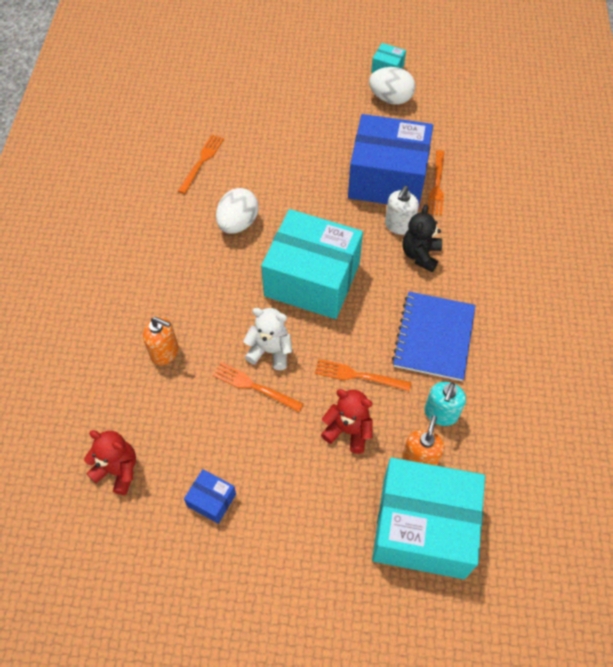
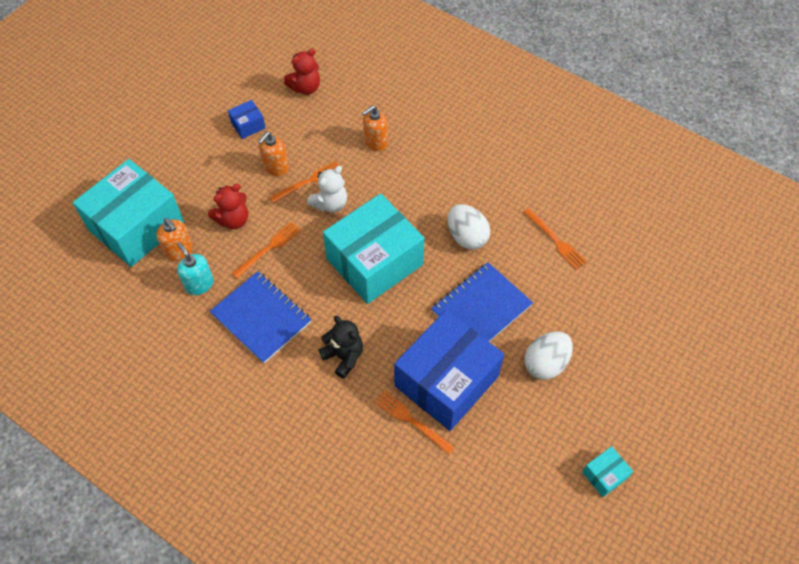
camera: 120 degrees right, 0 degrees up
(255, 431) = (275, 167): none -> orange soap dispenser
(305, 184) = (481, 308): none -> blue notebook
(390, 99) = (554, 449): white egg -> white egg (545, 363)
(399, 225) = (386, 358): white soap dispenser -> none

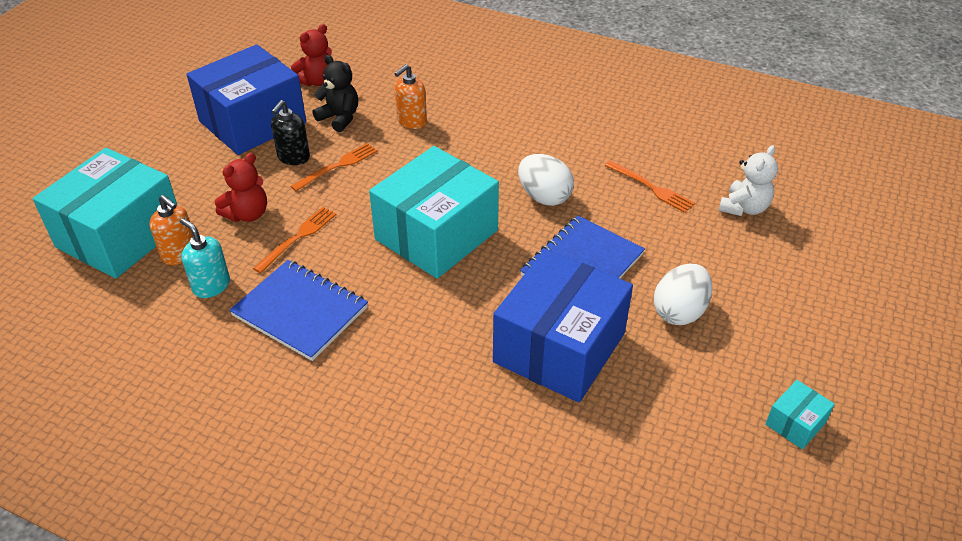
camera: 10 degrees left, 15 degrees down
(248, 125) = (252, 122): blue box -> blue box, size x2.44
(275, 167) = (293, 157): orange soap dispenser -> black soap dispenser
(330, 204) = (368, 184): white teddy bear -> white teddy bear (744, 208)
(344, 356) = (418, 339): black teddy bear -> black teddy bear (339, 118)
(411, 420) = (525, 398): orange fork -> none

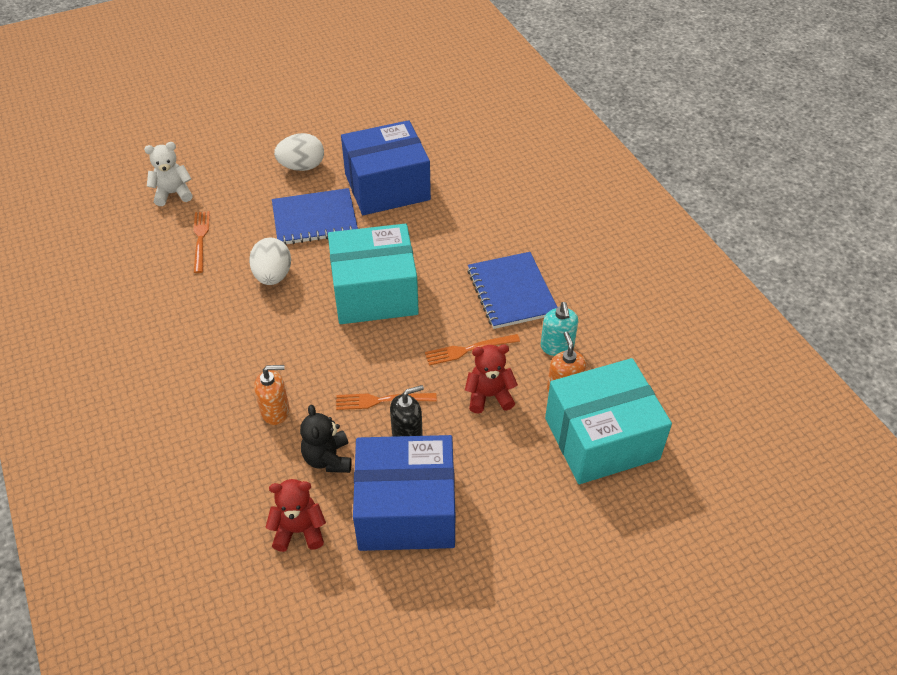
camera: 140 degrees left, 5 degrees up
(795, 423) = (327, 101): turquoise box -> none

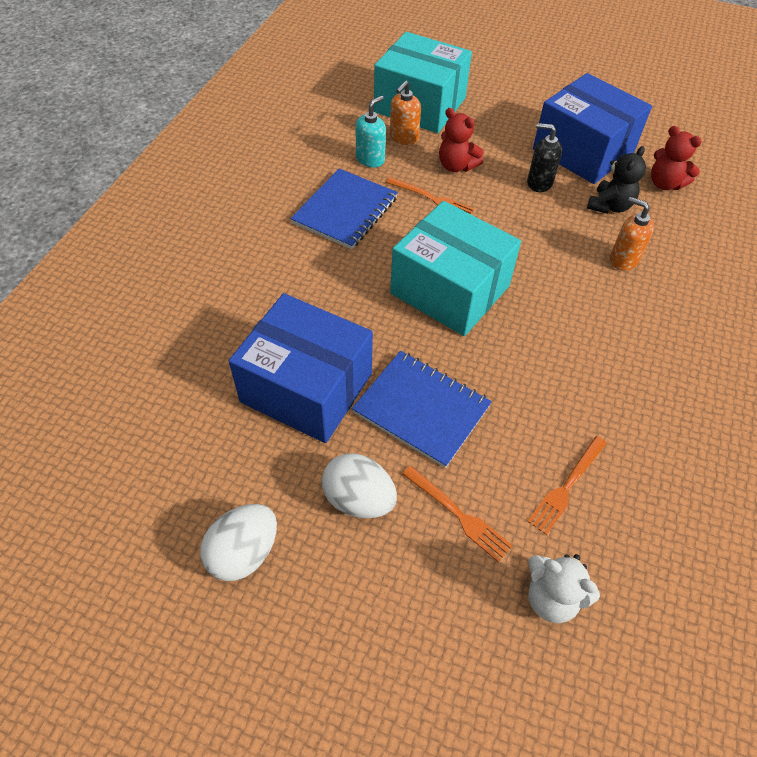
camera: 135 degrees left, 5 degrees up
(273, 276) = (525, 376): white egg -> white egg (244, 553)
(381, 400) = (534, 212): orange fork -> orange fork (458, 515)

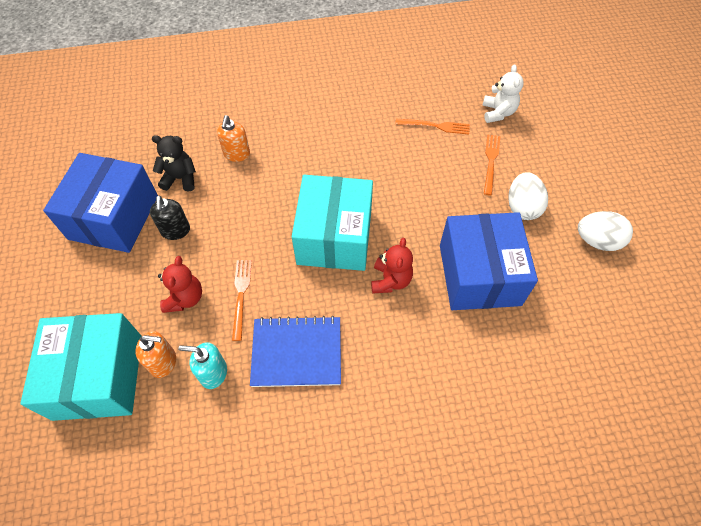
camera: 120 degrees left, 5 degrees up
(421, 409) = (443, 207): blue notebook -> none
(665, 184) = (133, 155): red teddy bear -> red teddy bear (390, 280)

